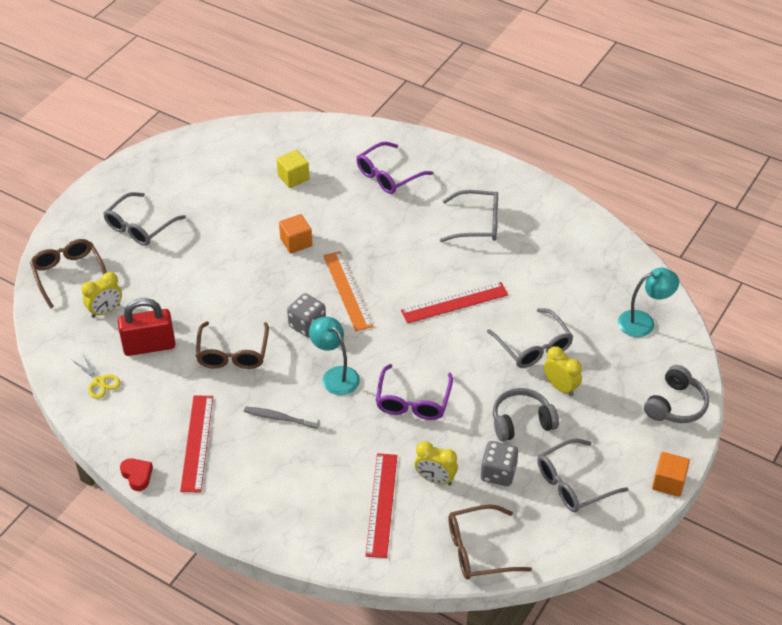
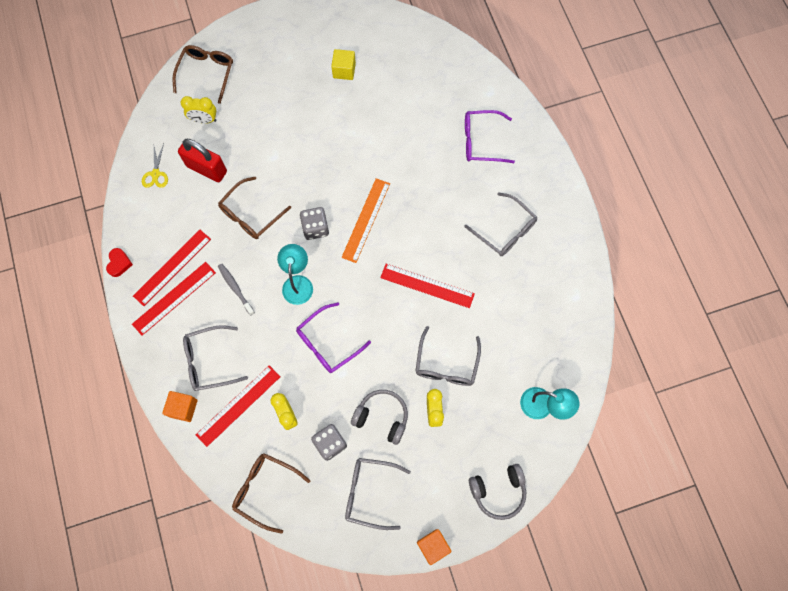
camera: 40 degrees right, 25 degrees up
(139, 227) = (280, 65): grey glasses -> grey glasses (209, 361)
(225, 465) = (174, 298): none -> red ruler
(293, 177) = (415, 95): yellow cube -> yellow cube (344, 70)
(296, 242) = (368, 153): orange cube -> orange cube (183, 408)

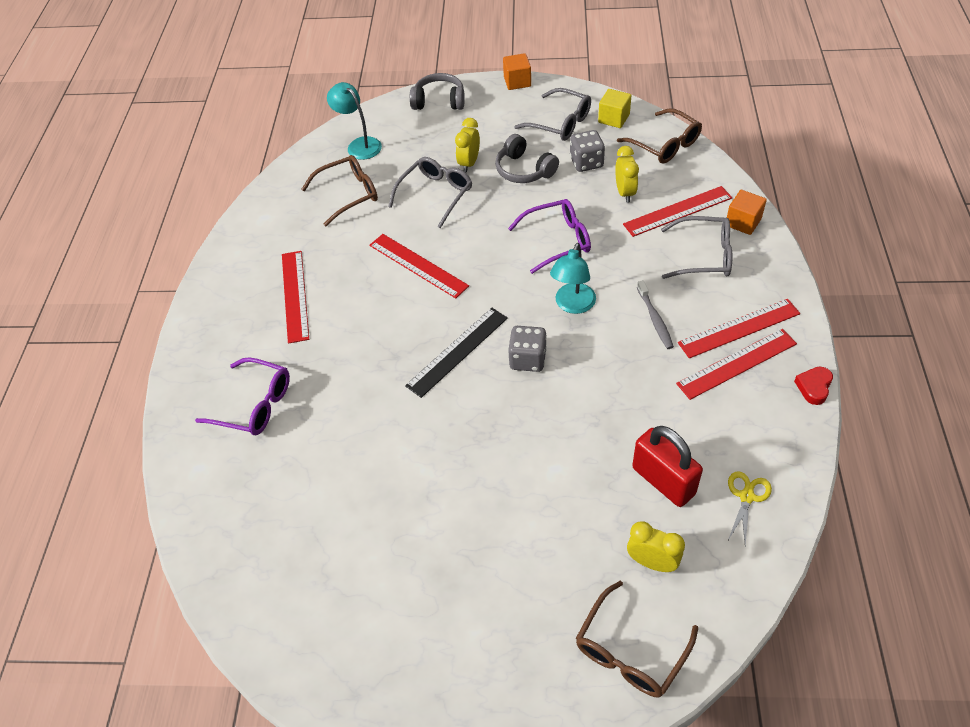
camera: 155 degrees left, 20 degrees down
(250, 215) = (612, 399): brown glasses -> brown glasses (349, 194)
(344, 70) = (392, 576): yellow cube -> yellow cube (613, 118)
(366, 220) = (457, 351): orange ruler -> black ruler
(505, 231) = (295, 295): grey glasses -> red ruler

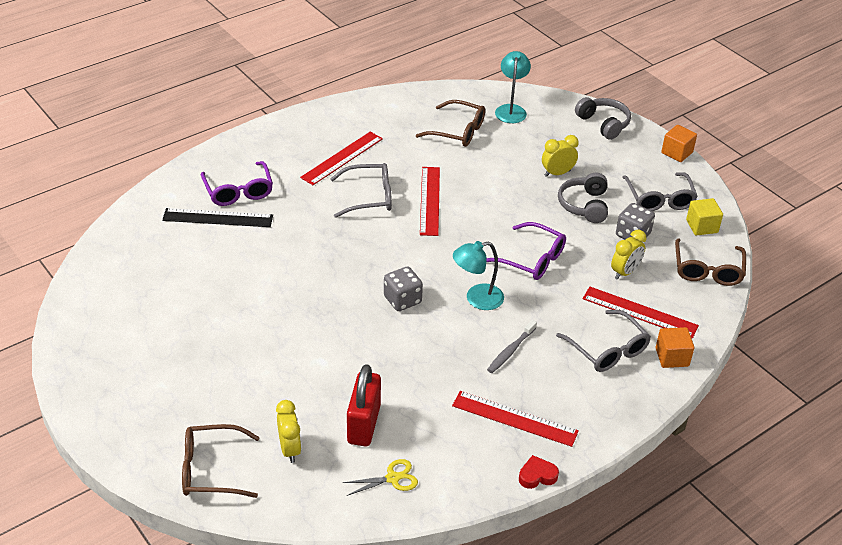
camera: 45 degrees right, 10 degrees down
(436, 194) = (506, 173): grey glasses -> grey glasses (369, 197)
(457, 351) = (373, 261): black ruler -> black ruler (218, 218)
(739, 328) = (552, 404): red ruler -> none

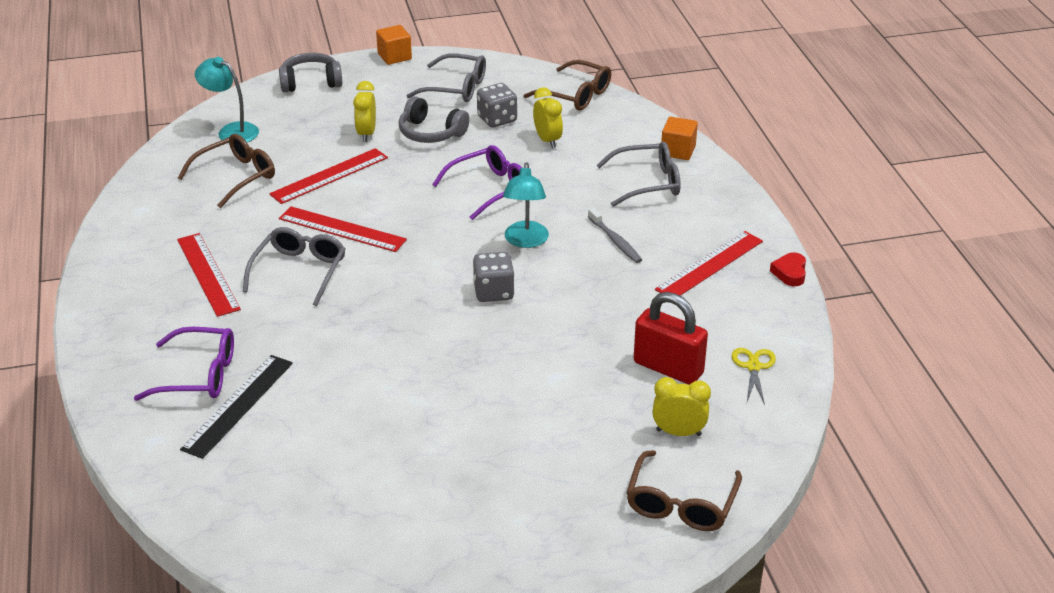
camera: 65 degrees left, 5 degrees down
(640, 312) = (608, 149): red ruler -> red ruler (329, 176)
(702, 226) = (513, 78): yellow cube -> none

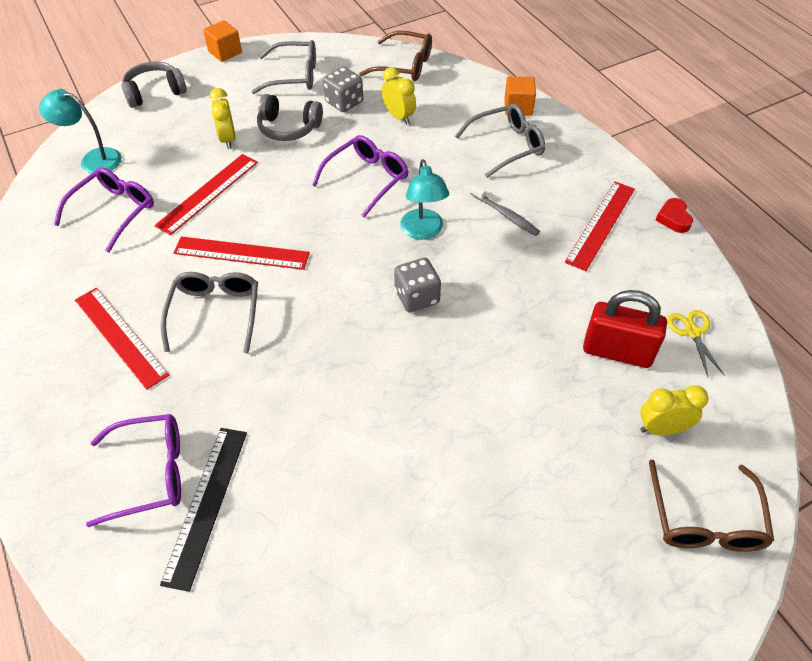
camera: 15 degrees left, 15 degrees up
(236, 176) = (114, 211): brown glasses -> purple glasses

